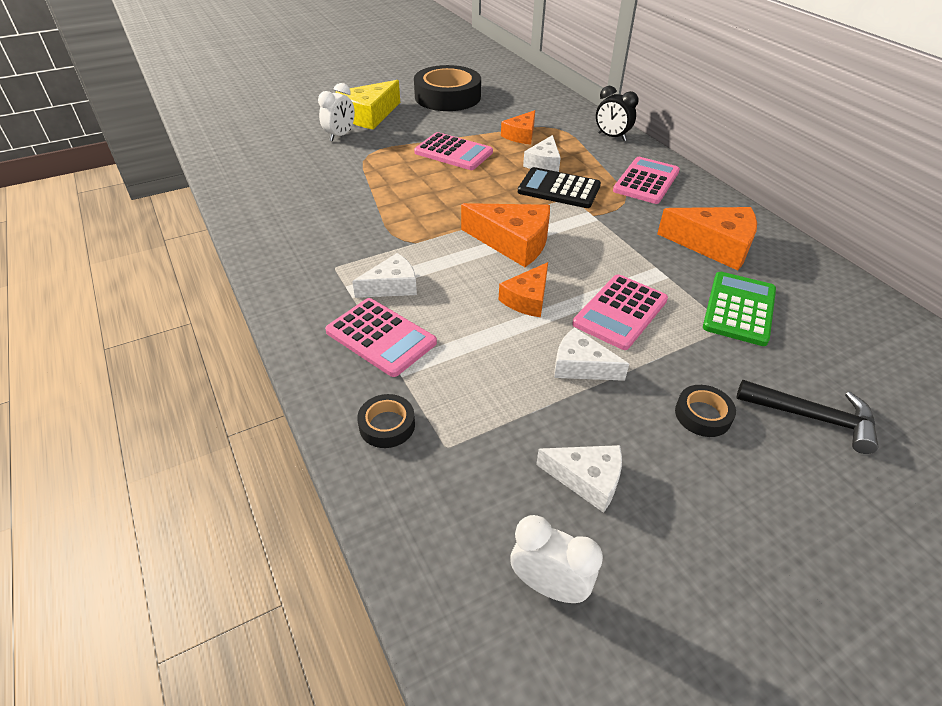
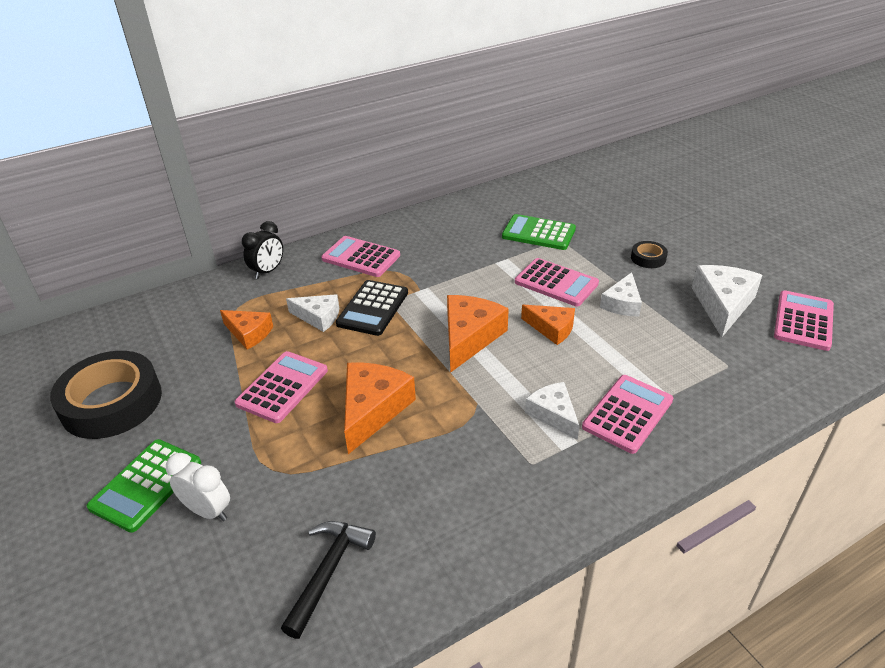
camera: 90 degrees left, 5 degrees down
(369, 115) = (146, 485): yellow cheese -> green calculator
(387, 425) = (723, 399): black tape -> none
(549, 586) = (803, 321): white clock -> pink calculator
(587, 479) = (722, 305): white cheese -> white cheese, size x1.58
(714, 245) = (462, 234): orange cheese -> orange cheese (372, 409)
(813, 417) = (633, 222): black hammer -> black hammer (328, 571)

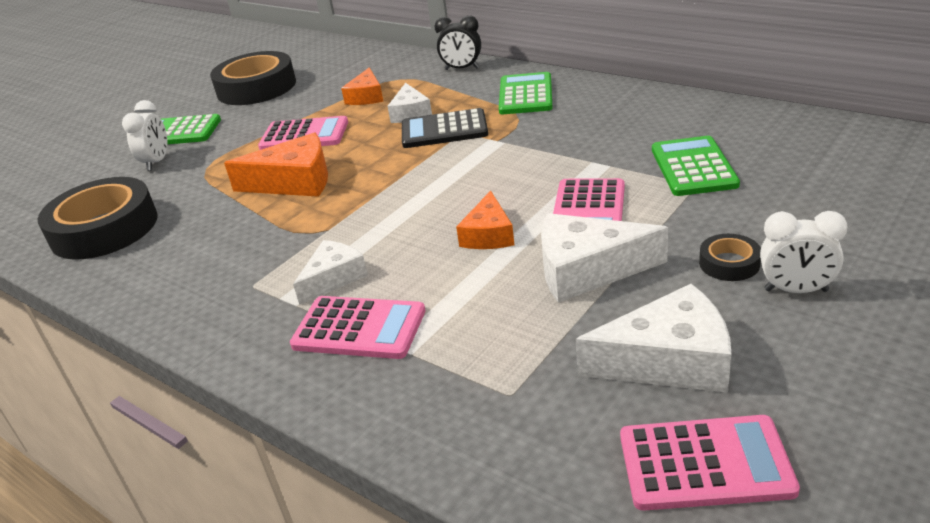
camera: 70 degrees right, 5 degrees down
(328, 571) = (104, 229): black hammer -> black tape
(361, 257) = (525, 95): pink calculator -> green calculator
(469, 337) = (434, 191): orange cheese -> none
(622, 303) = (587, 270): white cheese -> white cheese, size x1.58
(684, 250) = (796, 290): none -> white clock

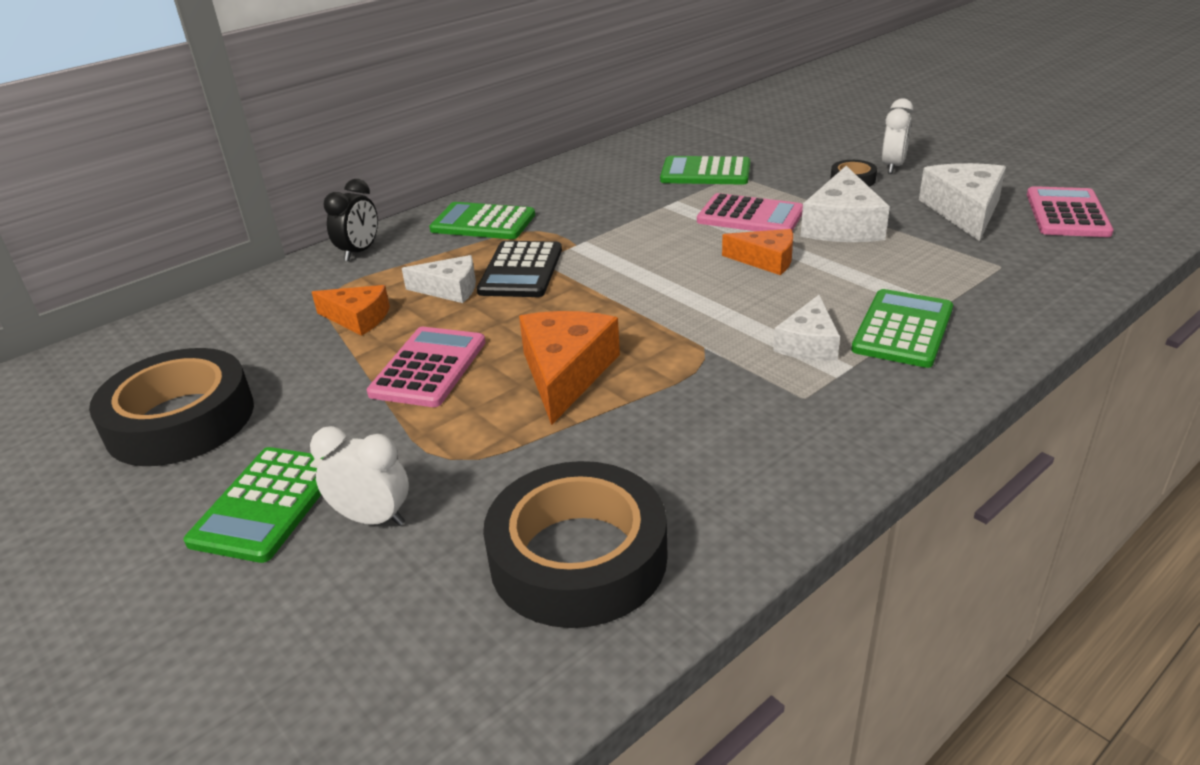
camera: 80 degrees left, 0 degrees up
(333, 278) = (809, 343): white cheese -> white cheese turned 120 degrees counterclockwise
(359, 328) = (902, 329): pink calculator -> green calculator

